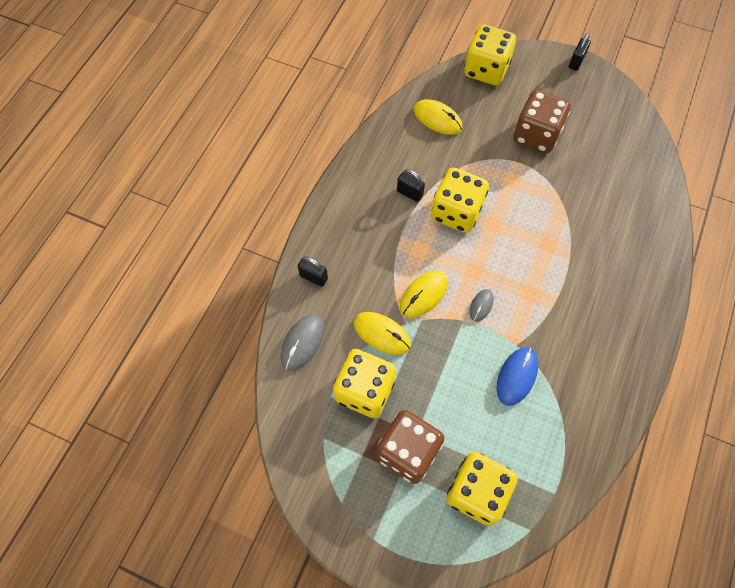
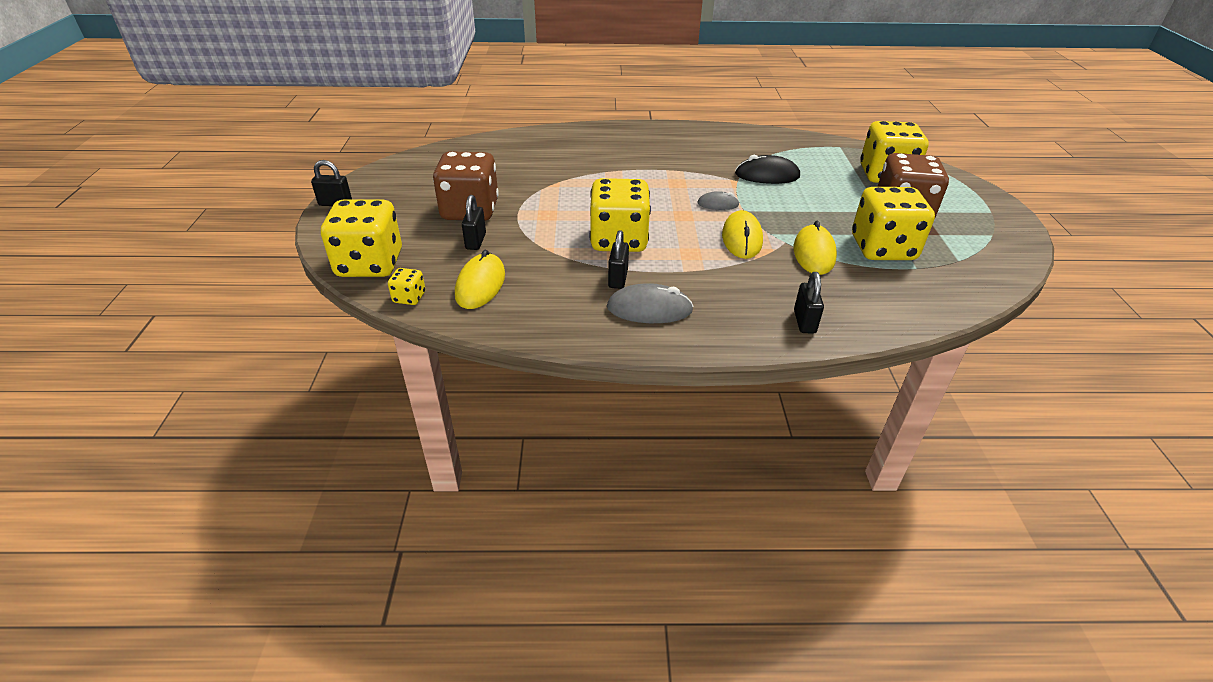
camera: 115 degrees left, 25 degrees down
(302, 342) = (889, 304): grey mouse -> grey mouse (649, 309)
(423, 295) = (741, 238): yellow mouse -> yellow mouse turned 75 degrees clockwise
(440, 83) = (409, 297): none -> yellow dice
(491, 128) = (476, 241): none -> black padlock
(517, 376) = (767, 175): blue mouse -> black mouse

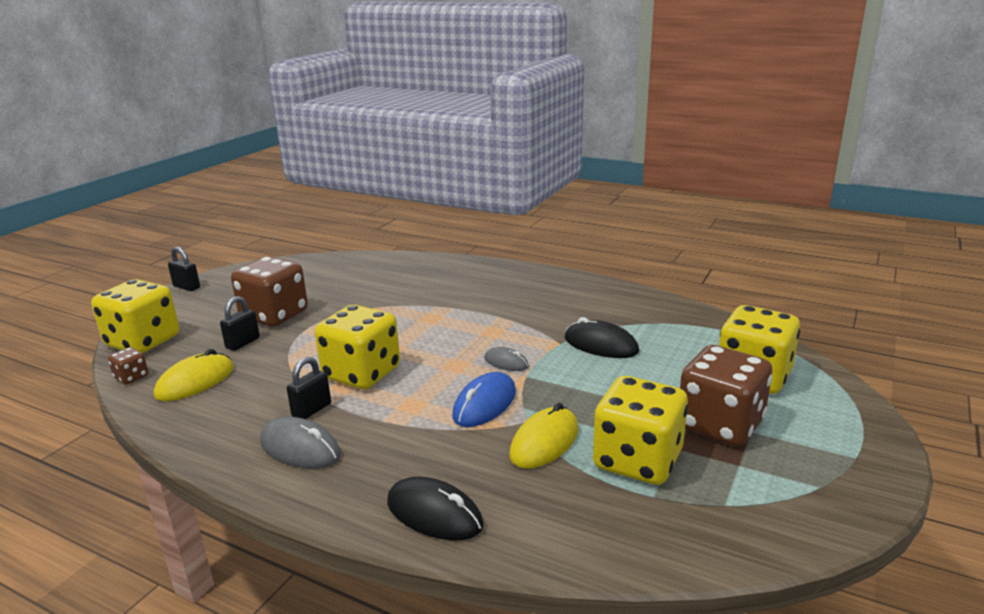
camera: 30 degrees right, 15 degrees down
(409, 297) = (131, 377): yellow dice -> brown dice
(741, 238) = (484, 404): yellow mouse -> blue mouse
(804, 322) = (434, 514): black padlock -> black mouse

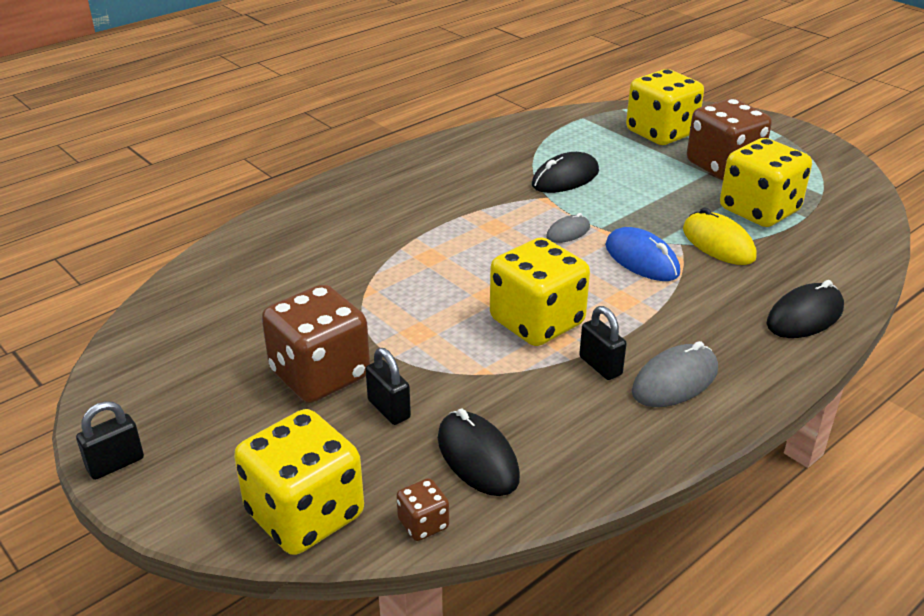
camera: 70 degrees left, 10 degrees up
(195, 382) = (477, 457): yellow mouse -> black mouse

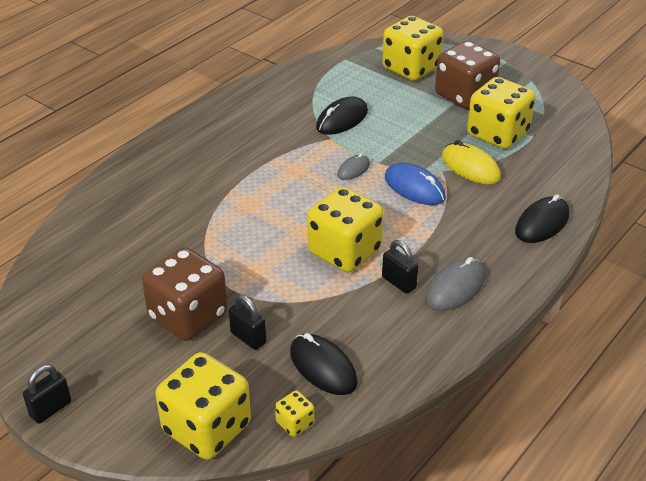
camera: 10 degrees left, 5 degrees up
(423, 524) = (295, 423): brown dice -> yellow dice

